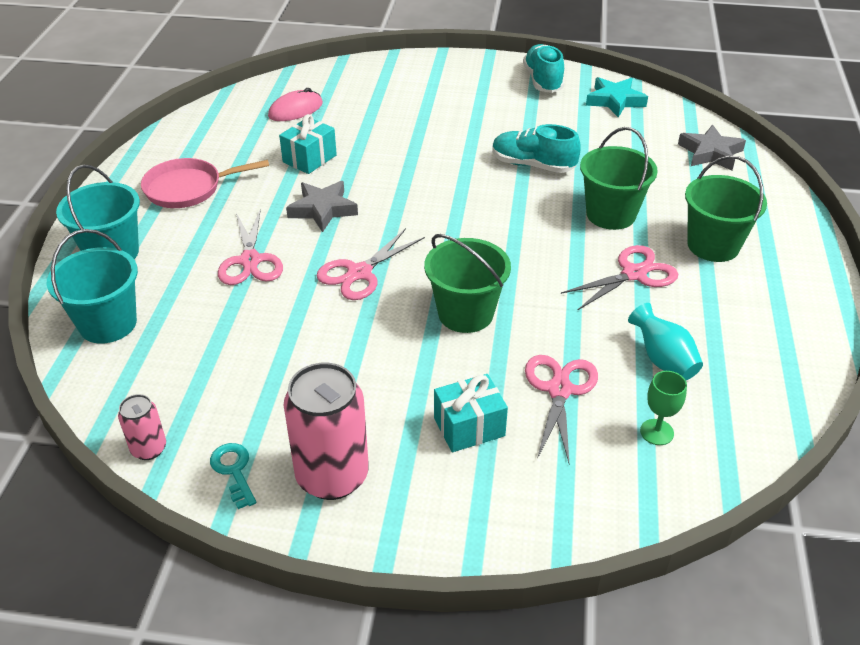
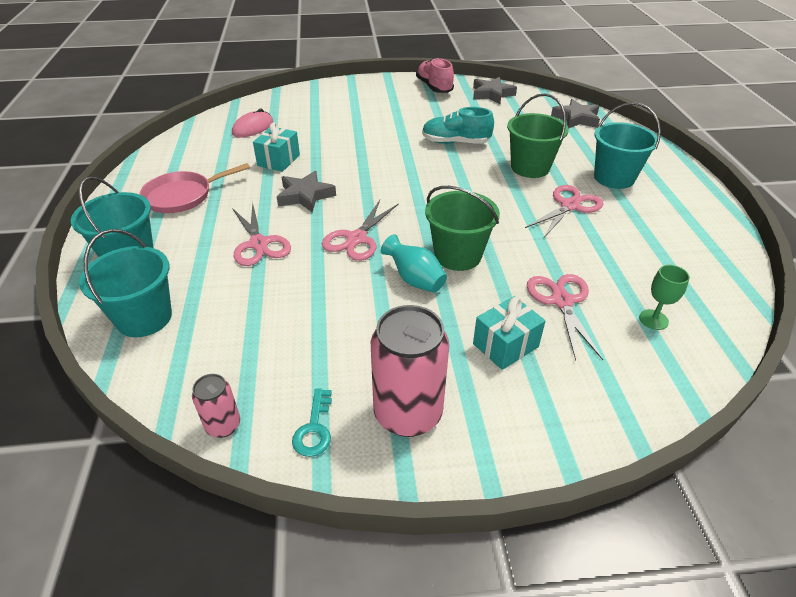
camera: 15 degrees left, 0 degrees up
(234, 471) = (314, 428): turquoise key -> turquoise key turned 135 degrees counterclockwise
(543, 81) = (434, 87): turquoise shoe -> pink shoe
(615, 101) = (492, 94): turquoise star -> grey star
(663, 360) = (626, 264): turquoise vase -> turquoise vase (415, 279)
(713, 245) = (614, 178): green bucket -> turquoise bucket

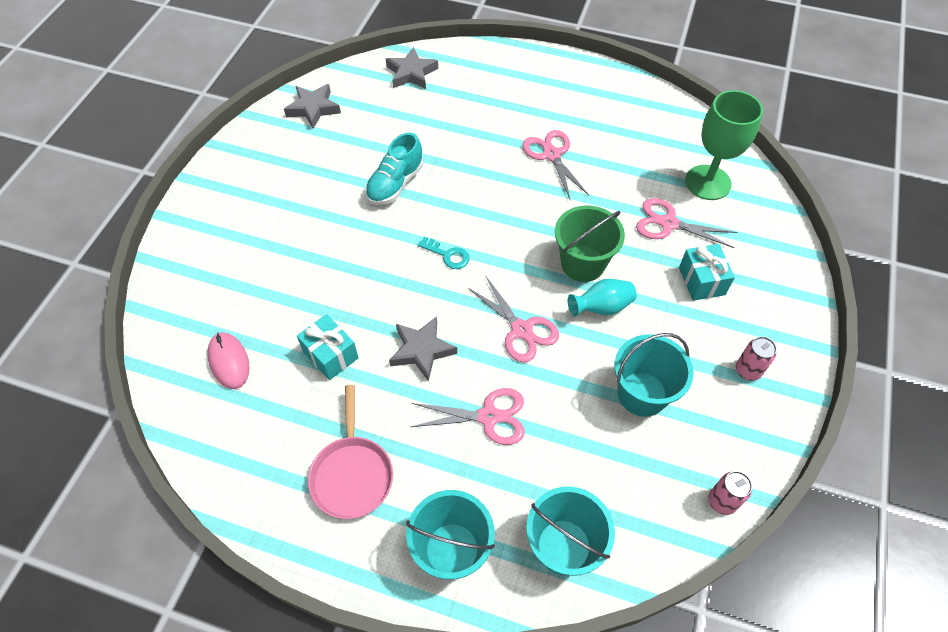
camera: 65 degrees left, 15 degrees up
(314, 428) = (744, 437): turquoise key -> turquoise key (447, 255)
(408, 413) = (748, 370): pink can -> pink can, size x0.51
(434, 87) = (258, 149): pink shoe -> none
(530, 167) = (477, 150): green bucket -> none
(614, 178) = (526, 104): turquoise bucket -> turquoise bucket (642, 394)
(653, 319) = (708, 182): green goblet -> green goblet, size x2.10

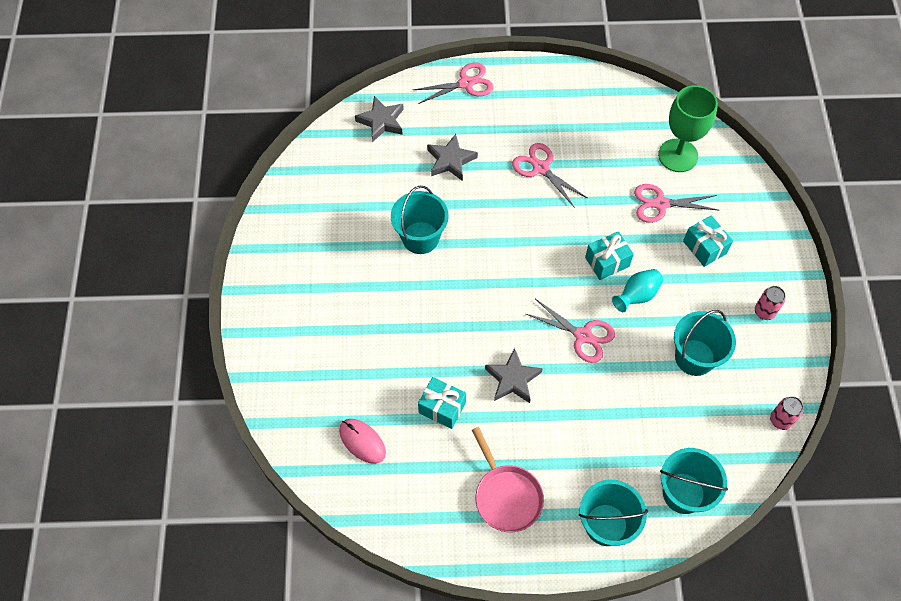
camera: 20 degrees left, 5 degrees up
(313, 108) = (310, 185): grey star -> grey star (450, 160)
(395, 184) = (420, 237): turquoise shoe -> turquoise bucket
(447, 255) = (495, 290): turquoise key -> none
(488, 416) = (588, 415): pink scissors -> pink scissors (466, 83)
(582, 263) = (607, 262): green bucket -> turquoise gift

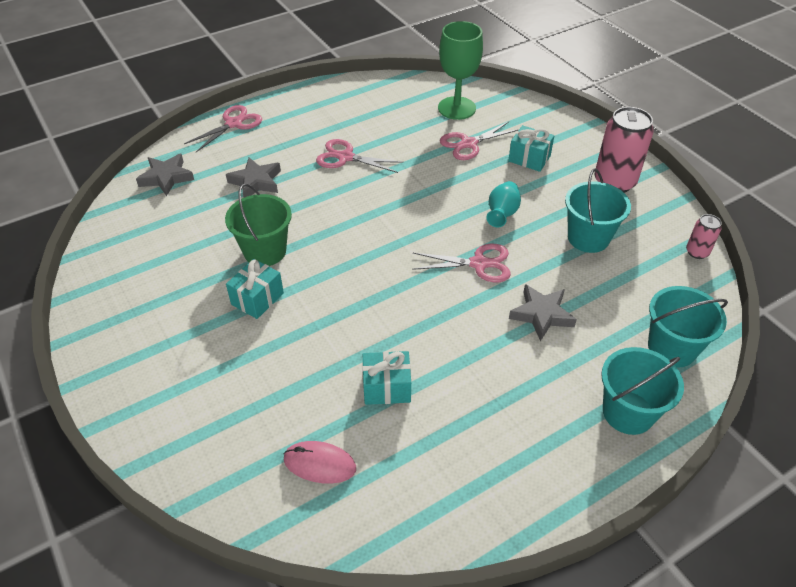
camera: 30 degrees left, 15 degrees down
(420, 237) = (265, 251): turquoise bucket -> green bucket
(506, 496) = (512, 437): pink pan -> none
(513, 379) = (440, 328): grey star -> grey star (541, 315)
(607, 262) = (456, 200): turquoise gift -> turquoise gift (257, 299)
(764, 312) = (614, 182): pink can -> pink can, size x1.98

